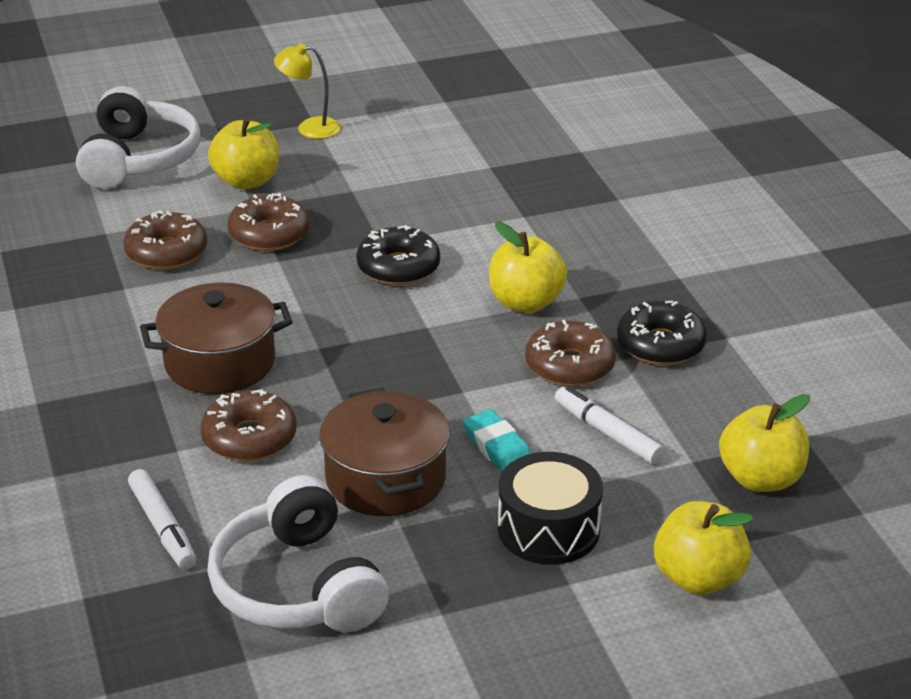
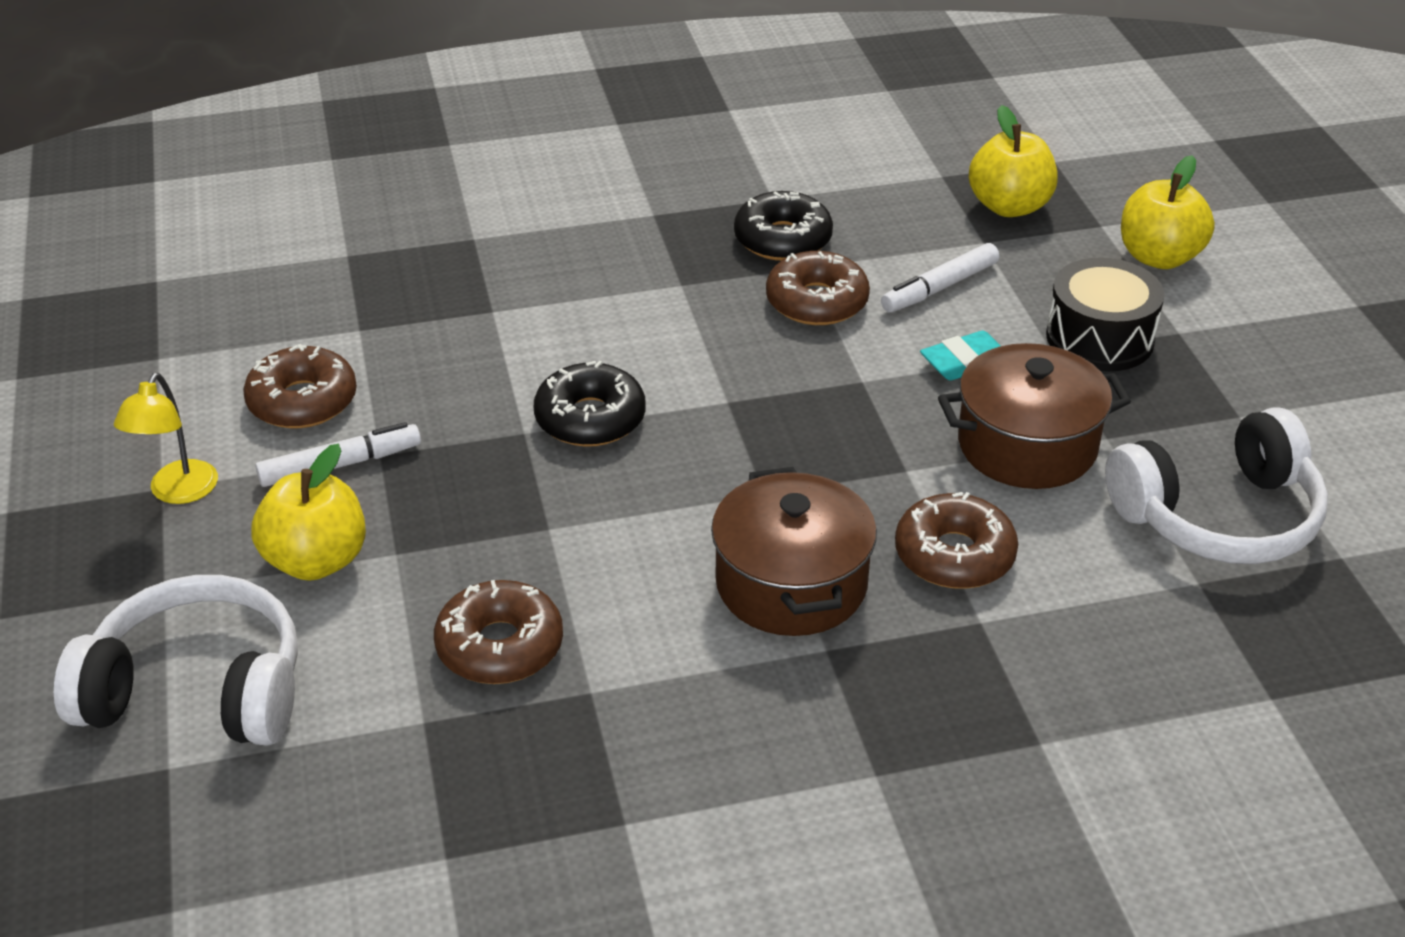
camera: 85 degrees left, 5 degrees up
(163, 527) = (1133, 630): white marker -> white marker (340, 465)
(269, 234) = (477, 537): brown donut -> brown donut (302, 401)
(526, 302) = (687, 323): yellow apple -> none

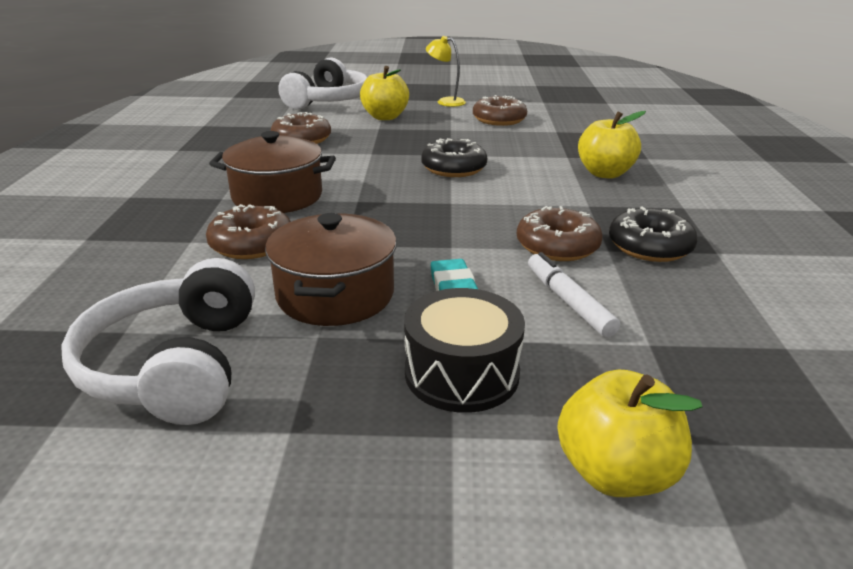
camera: 105 degrees right, 10 degrees down
(340, 465) = (447, 123): white marker -> none
(1009, 206) = (727, 378): yellow apple -> yellow apple (604, 173)

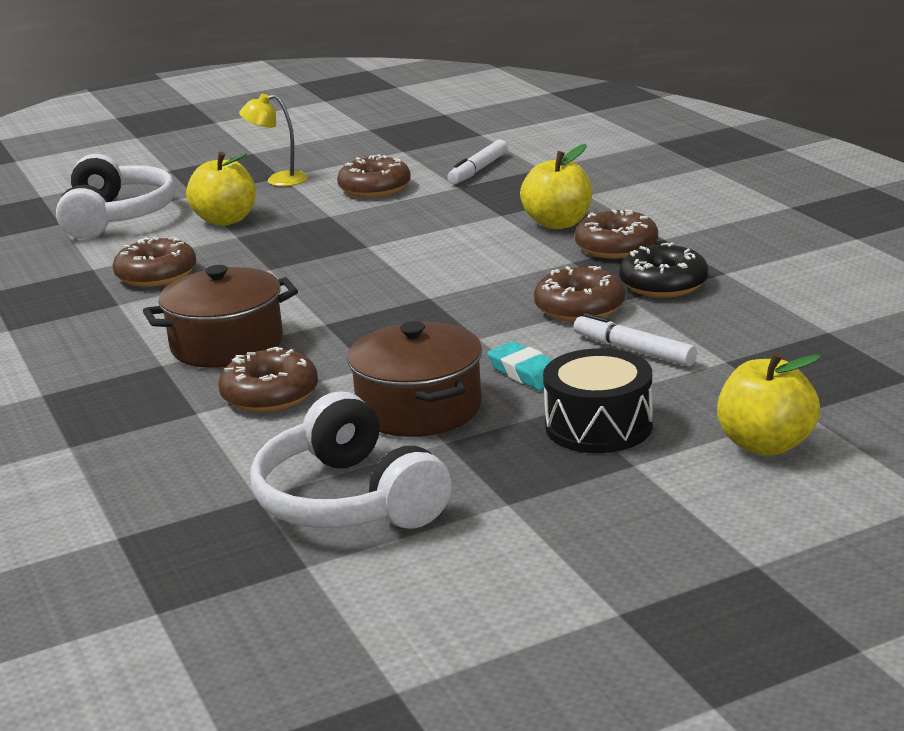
camera: 25 degrees left, 5 degrees down
(453, 168) = (389, 260): black donut -> none
(582, 124) = (478, 170): none -> white marker
(635, 203) = (616, 247): none -> brown donut

